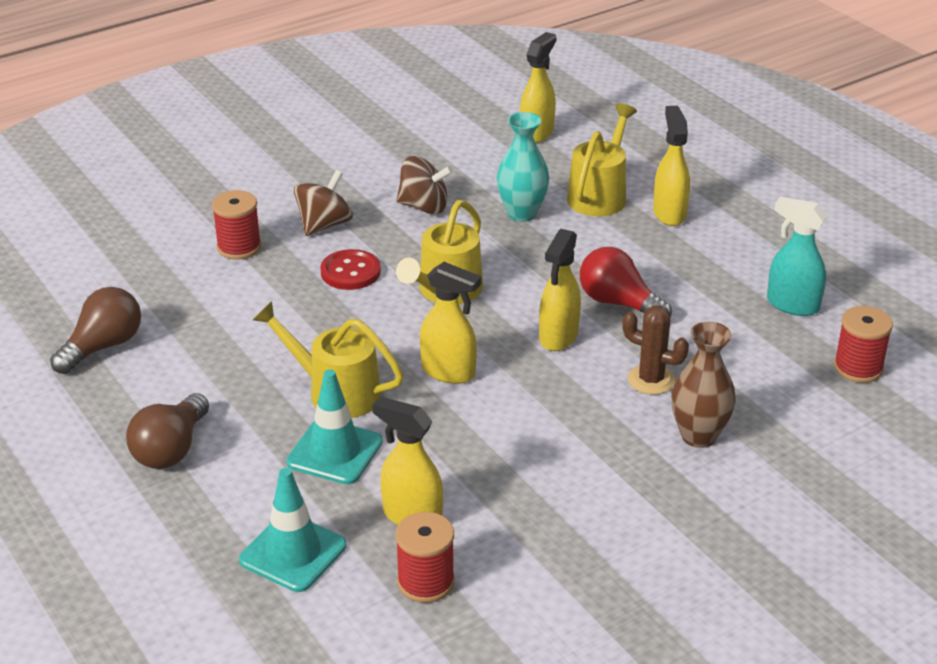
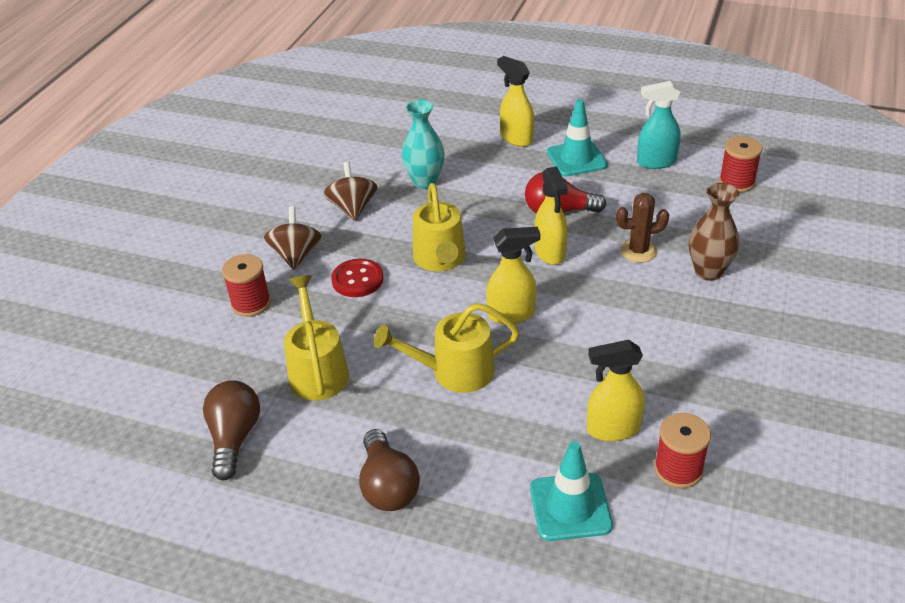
camera: 35 degrees left, 5 degrees up
(335, 452) = (507, 415): turquoise traffic cone -> turquoise traffic cone (576, 159)
(424, 207) = (353, 208): brown spinning top -> brown spinning top turned 75 degrees counterclockwise
(537, 133) = (368, 123): yellow spray bottle -> none
(600, 195) = (459, 146): yellow watering can -> yellow watering can (317, 370)

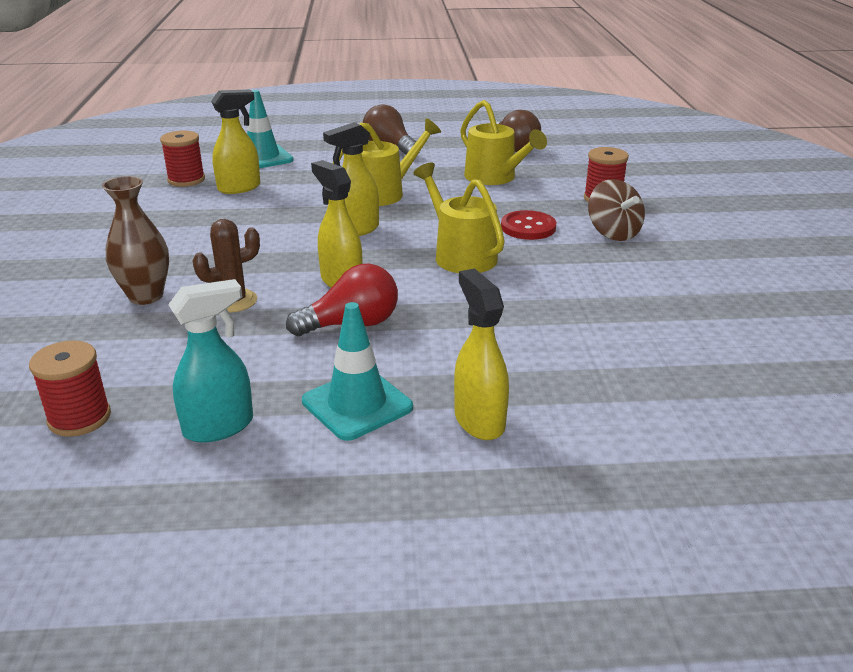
camera: 155 degrees right, 10 degrees down
(353, 208) = (611, 280): brown spinning top -> none
(425, 182) = (558, 325): turquoise vase -> none
(516, 138) = (479, 420): yellow spray bottle -> yellow spray bottle turned 135 degrees counterclockwise

